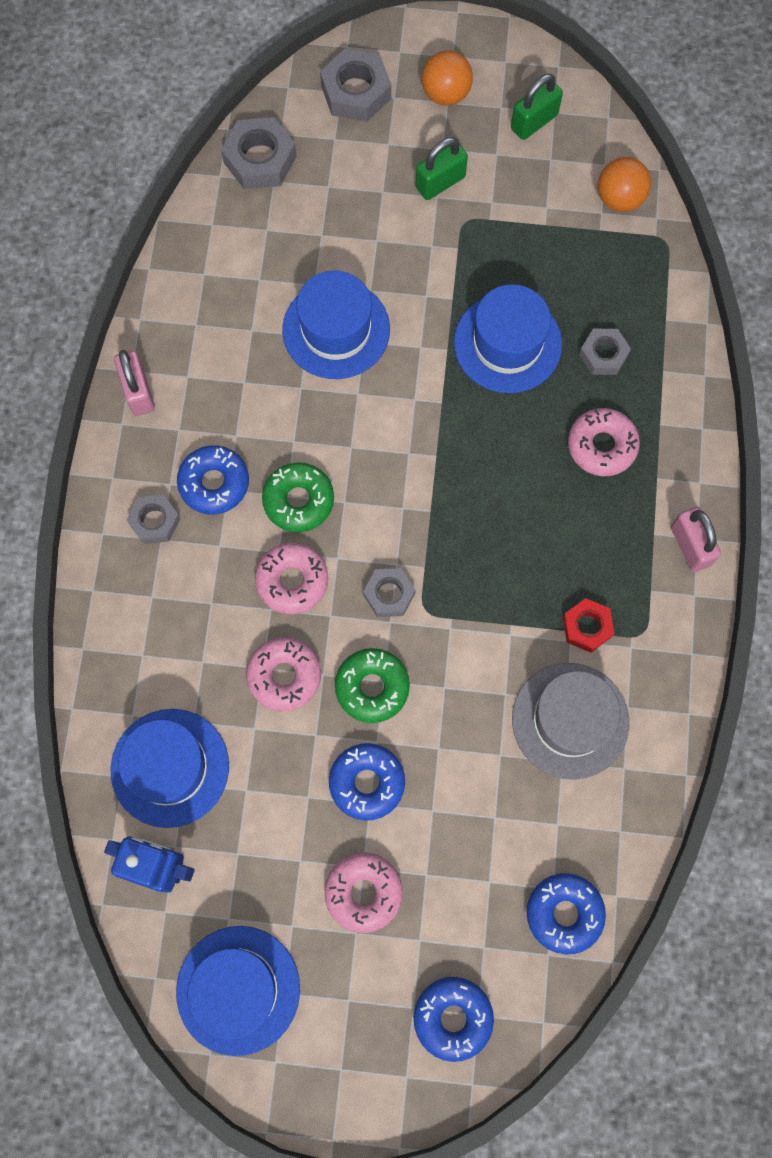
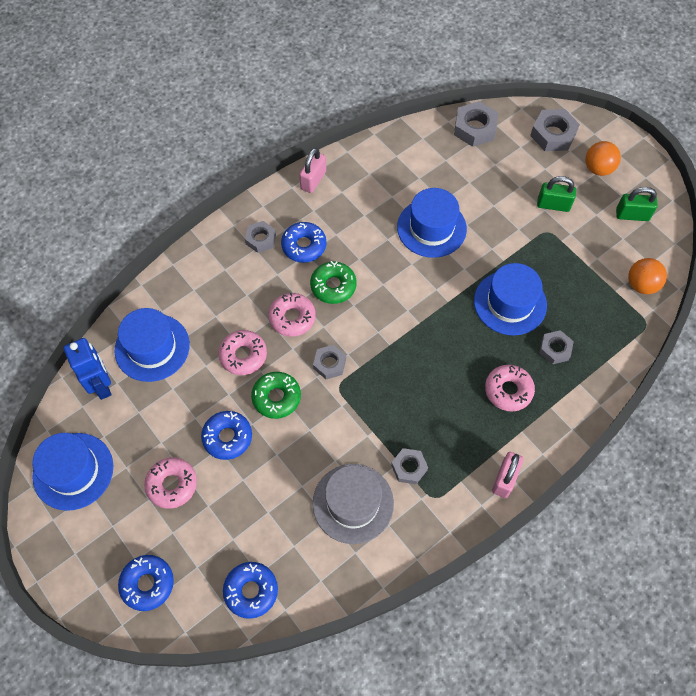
camera: 45 degrees right, 10 degrees down
(587, 627) = (409, 467): red nut -> grey nut

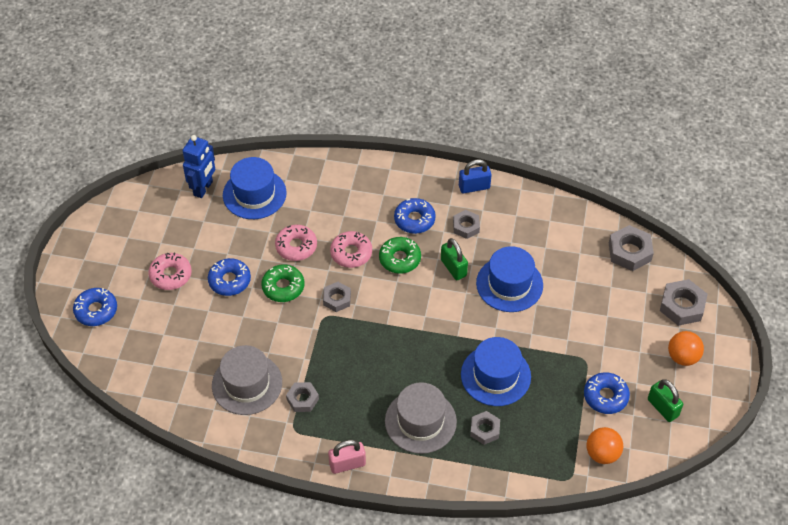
camera: 50 degrees right, 10 degrees down
(73, 471) = (134, 218): blue hat -> none
(251, 591) = (138, 369): blue donut -> blue donut (605, 396)
(261, 239) = (394, 192): grey nut -> grey nut (466, 227)
(313, 180) = (474, 187): pink padlock -> blue padlock
(508, 390) = (420, 421): pink donut -> grey hat
(553, 205) = (614, 348): green padlock -> green padlock (453, 268)

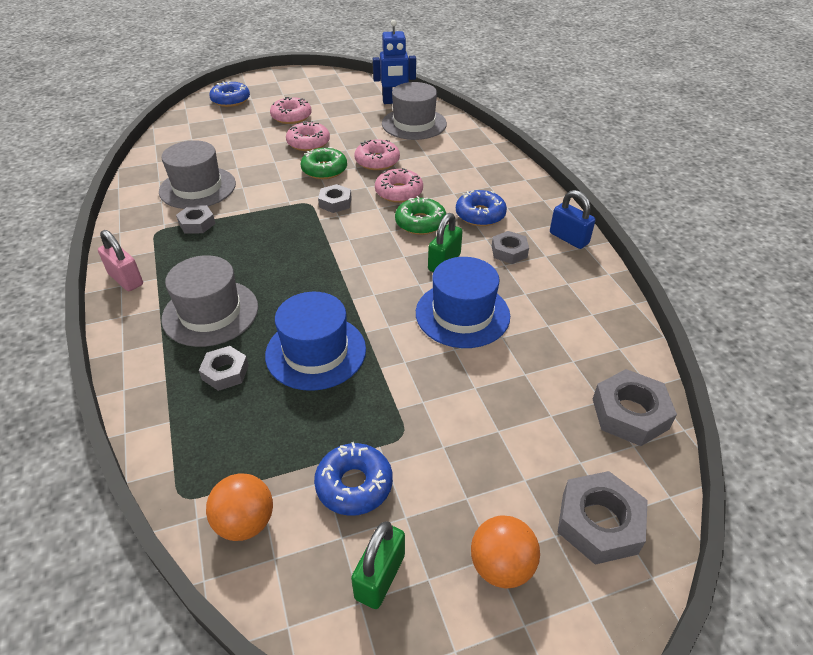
camera: 60 degrees right, 10 degrees down
(229, 281) = (308, 143): blue donut -> pink donut
(254, 194) = (414, 124): blue hat -> grey hat

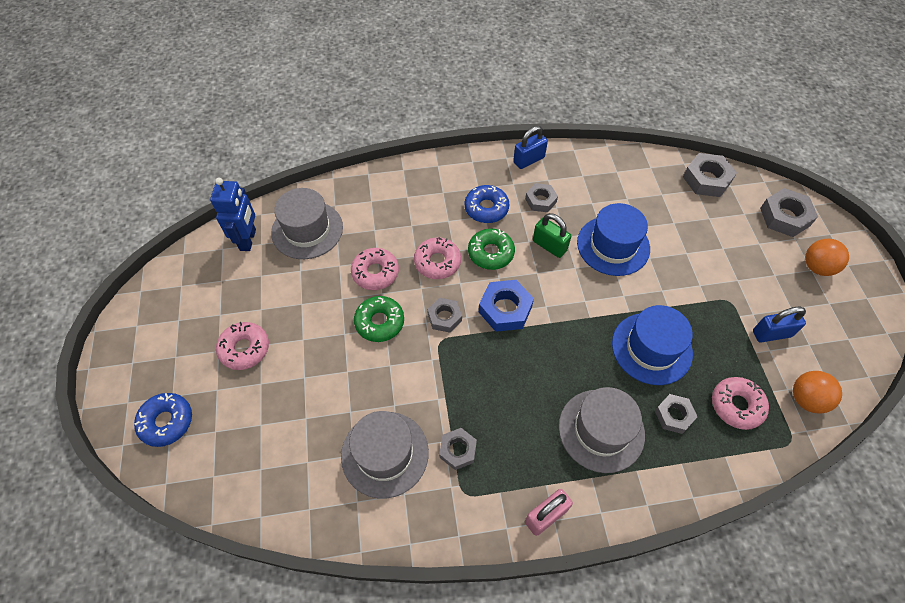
camera: 80 degrees left, 15 degrees up
(308, 143) = (316, 334): pink donut -> pink donut (736, 405)
(351, 238) = (505, 309): none -> blue nut
(354, 485) = (771, 333): blue donut -> blue padlock
(380, 576) = (832, 327): green padlock -> none

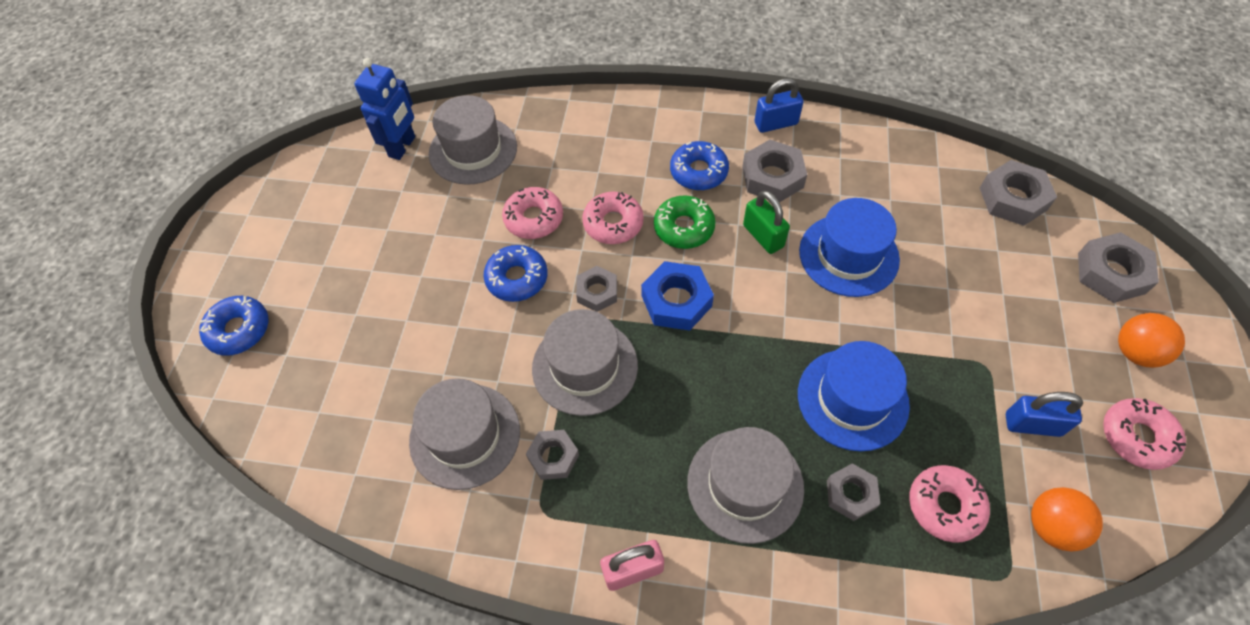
camera: 20 degrees right, 0 degrees up
(244, 349) = (352, 270): pink donut -> pink donut (1137, 437)
(379, 322) = (517, 278): green donut -> blue donut
(456, 376) = (585, 366): none -> grey hat
(540, 200) = (772, 177): grey nut -> grey nut, size x1.55

